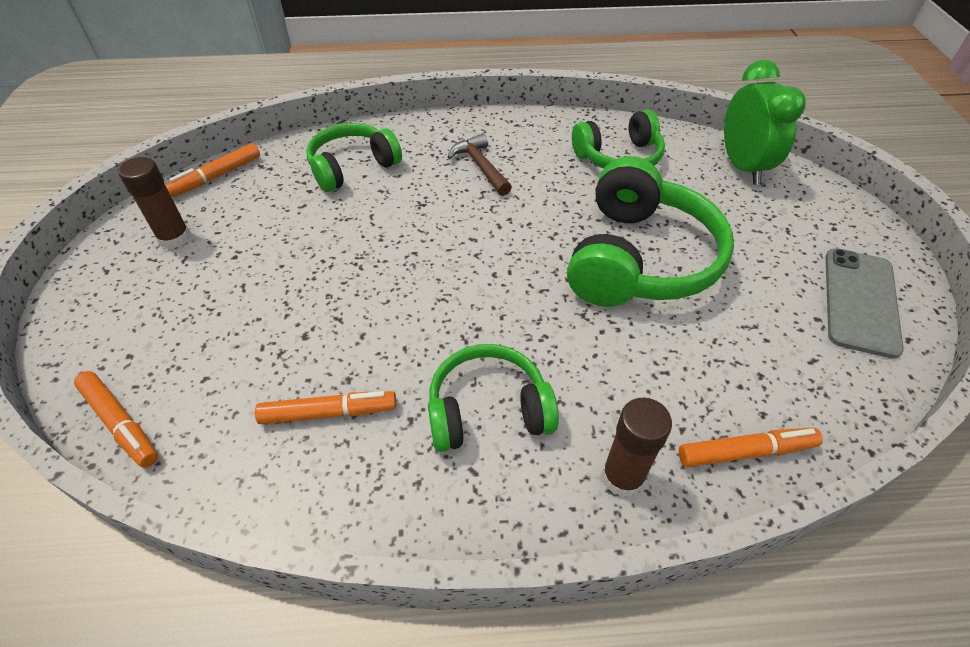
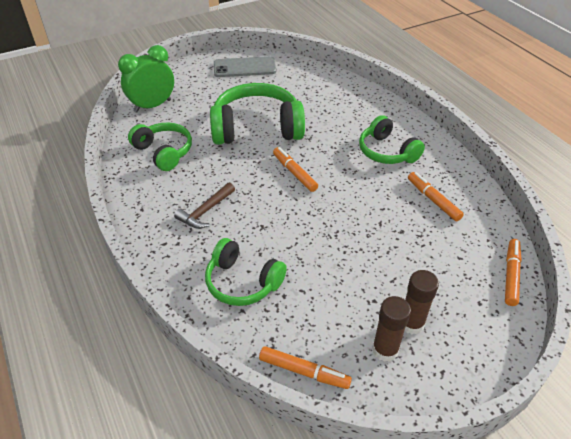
camera: 115 degrees left, 5 degrees down
(622, 477) = (384, 112): brown glue stick -> brown glue stick (411, 323)
(745, 452) = (348, 87): orange marker -> orange marker (294, 173)

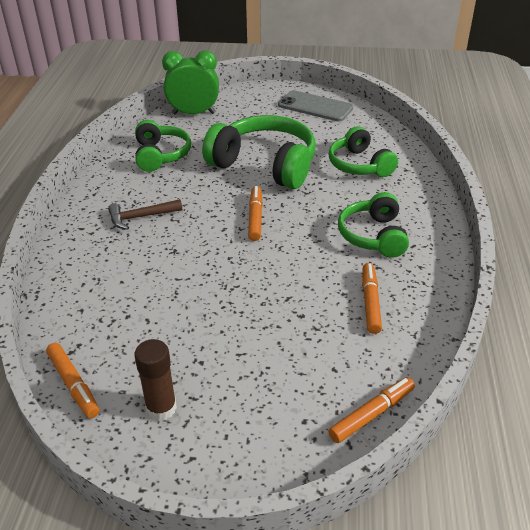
camera: 35 degrees right, 5 degrees down
(242, 282) = (106, 288): green headphones -> green headphones (359, 165)
(411, 323) = (212, 400): brown glue stick -> none

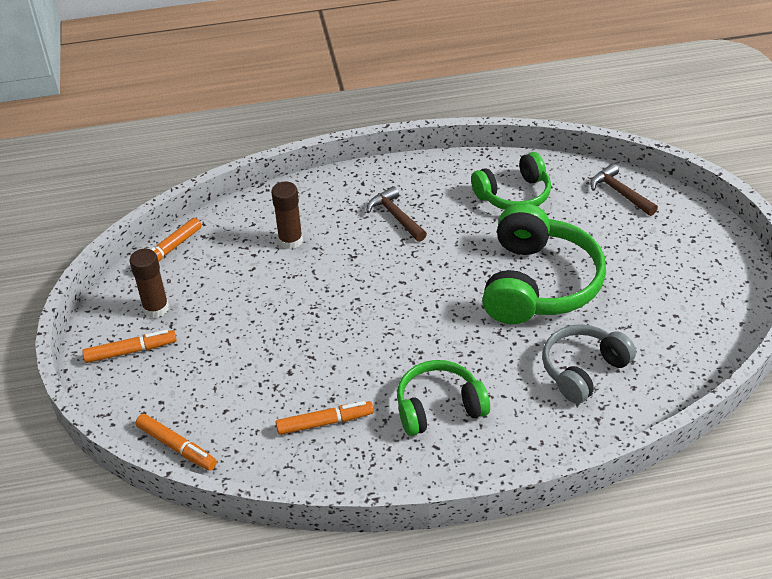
camera: 75 degrees right, 5 degrees up
(126, 286) = (290, 240): none -> brown glue stick
(193, 113) = (620, 193): green clock -> brown hammer
(255, 218) = (431, 301): orange marker -> orange marker (131, 351)
(315, 106) = (708, 298): grey phone -> none
(359, 165) = (583, 370): green headphones -> grey headphones

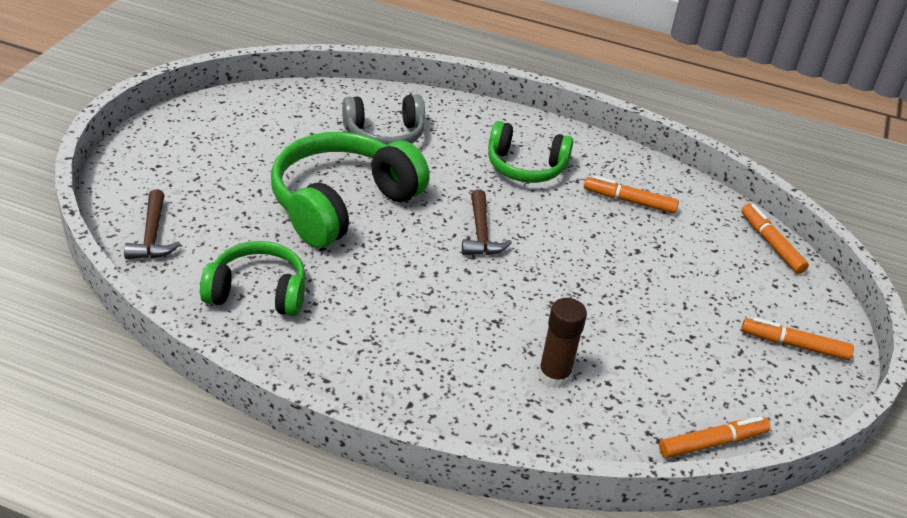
camera: 155 degrees left, 5 degrees down
(156, 308) = (752, 377): brown glue stick -> none
(396, 216) = (410, 339): brown hammer -> brown hammer (481, 233)

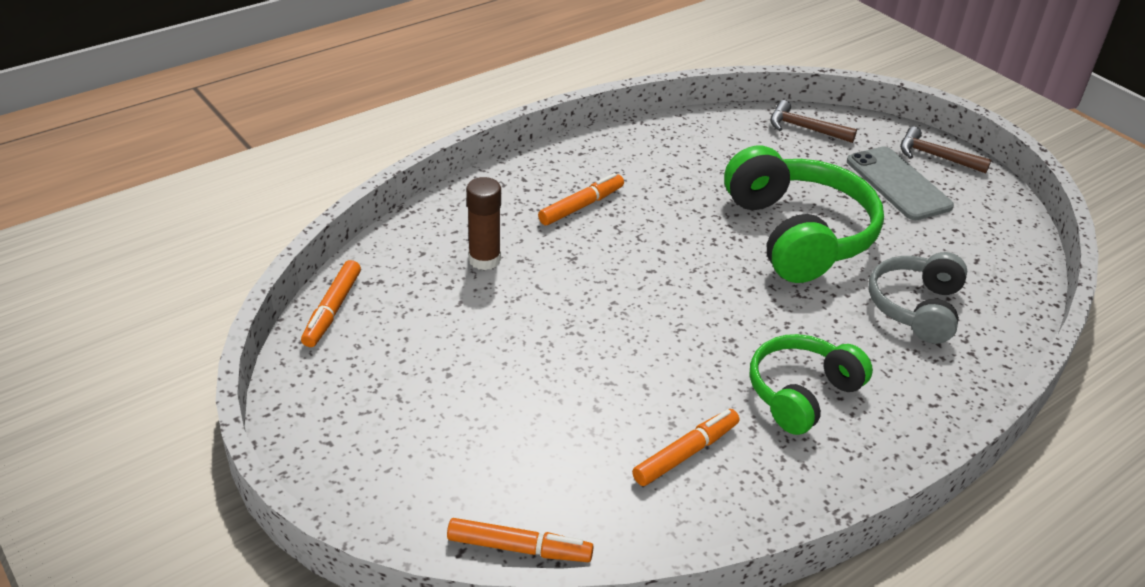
camera: 125 degrees right, 0 degrees up
(214, 165) = (898, 184): none -> grey phone
(258, 292) = (700, 154): green headphones -> none
(481, 233) = (700, 302): brown hammer -> brown hammer (935, 156)
(794, 345) = (366, 446): orange marker -> orange marker (581, 206)

